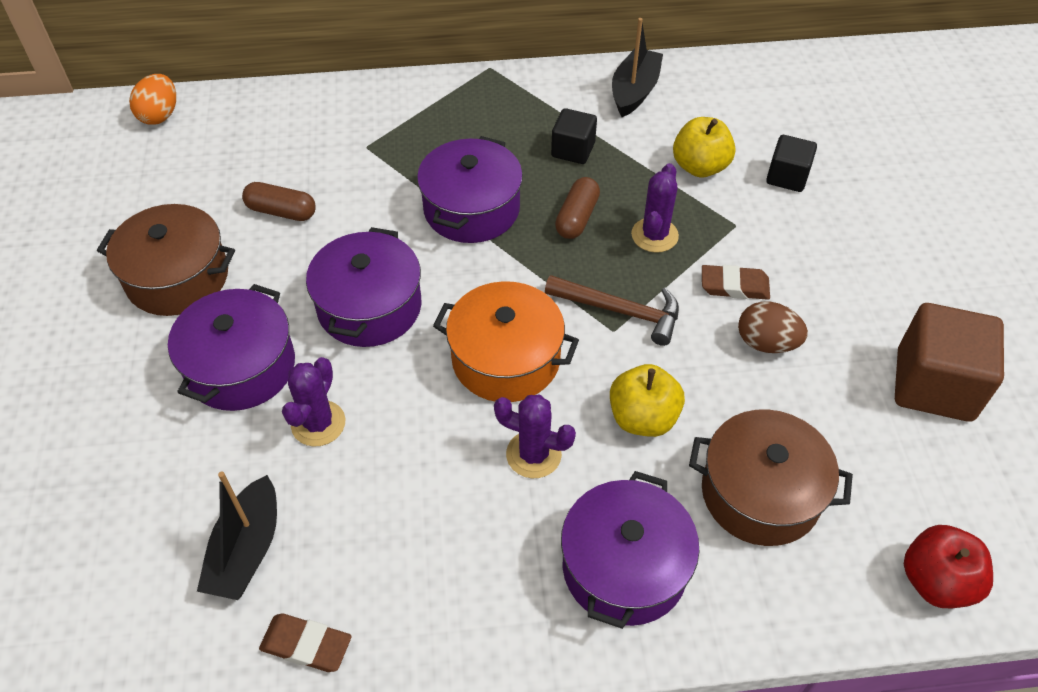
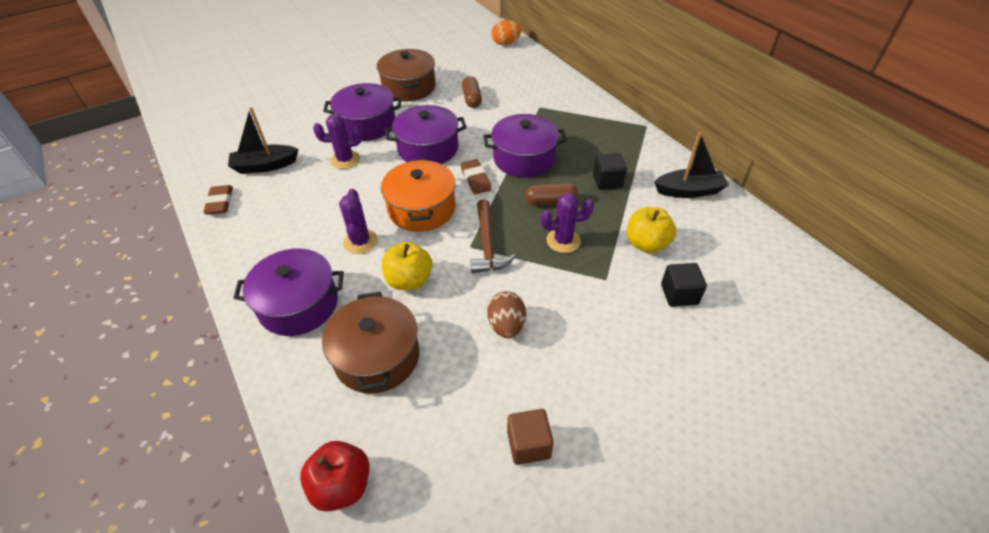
camera: 65 degrees right, 5 degrees down
(734, 286) = (547, 294): brown eraser -> brown eraser (475, 179)
(934, 385) = (528, 444): brown cube -> brown cube, size x0.56

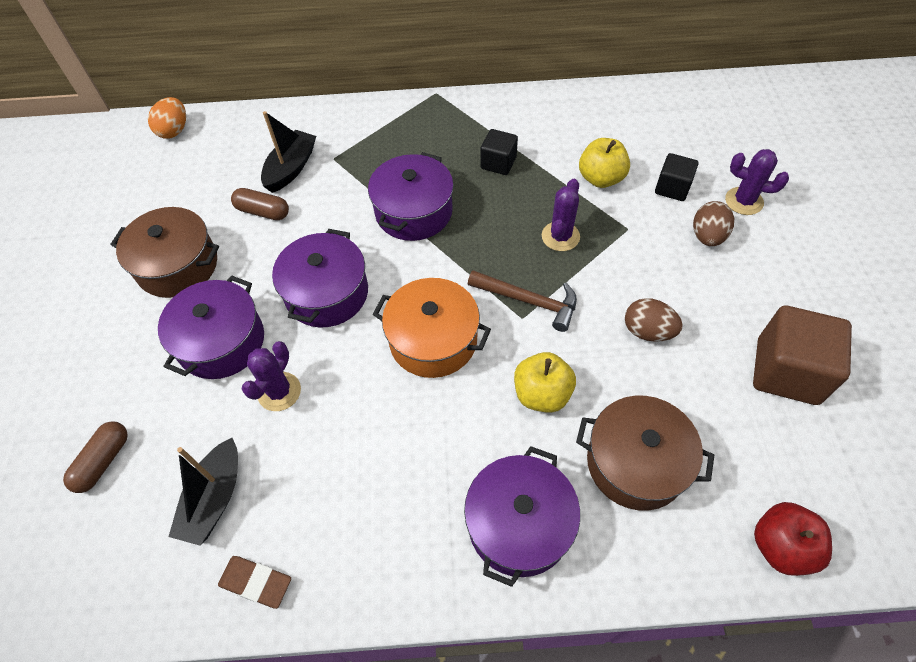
camera: 60 degrees left, 10 degrees up
(360, 242) = (450, 423): purple cactus -> purple cactus (744, 201)
(475, 179) = (417, 269): brown eraser -> none
(528, 444) = (787, 371): brown cube -> brown cube, size x1.79
(551, 201) = (498, 220): brown capsule -> brown capsule (103, 461)
(643, 337) = (707, 236): none -> brown egg
(689, 191) = (551, 114): black boat -> black boat (291, 168)

